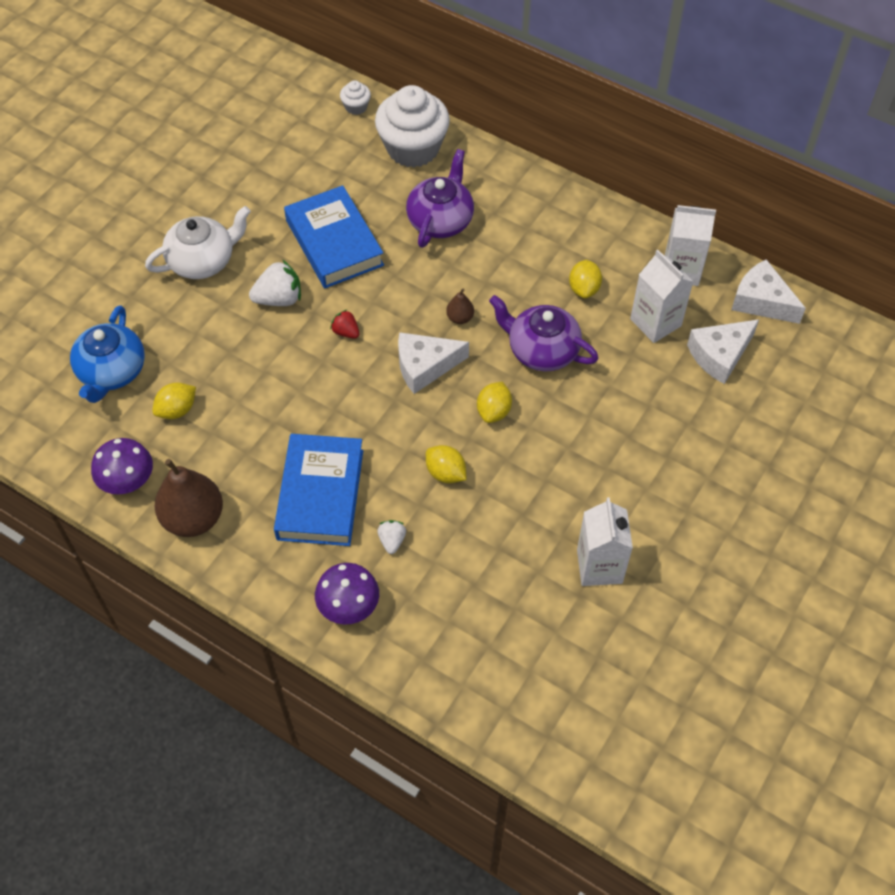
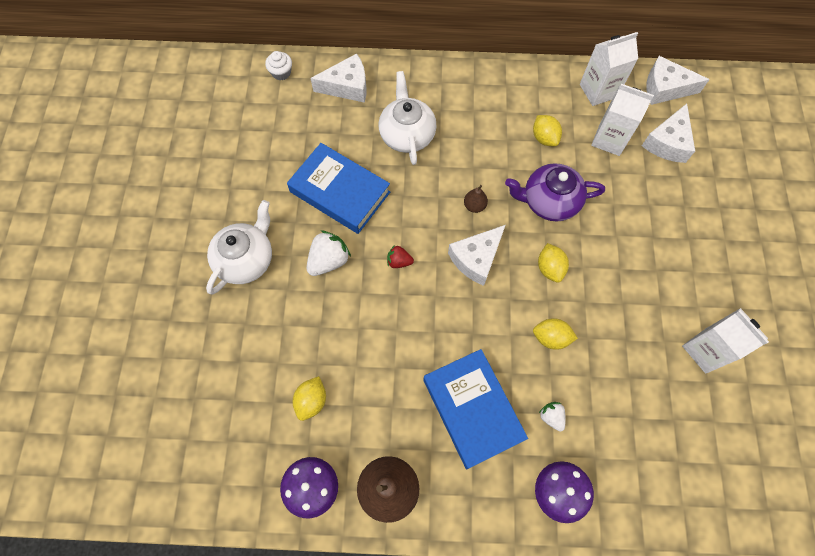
camera: 30 degrees left, 10 degrees up
(112, 372) = (235, 397): blue teapot -> none
(413, 148) = (347, 86): white cupcake -> white cheese
(440, 220) = (407, 134): purple teapot -> white teapot

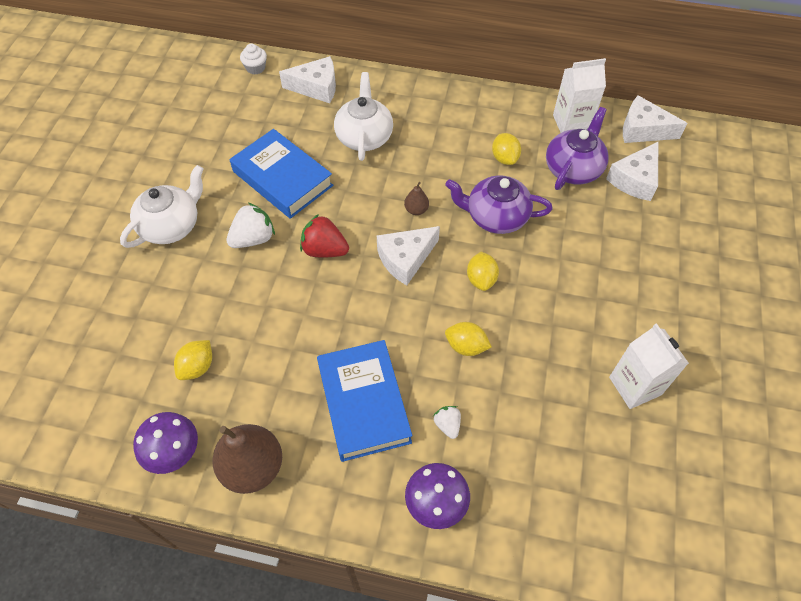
camera: 10 degrees right, 10 degrees down
(399, 261) = (324, 250): red strawberry -> red strawberry, size x1.73
(609, 139) = (573, 168): white carton -> purple teapot

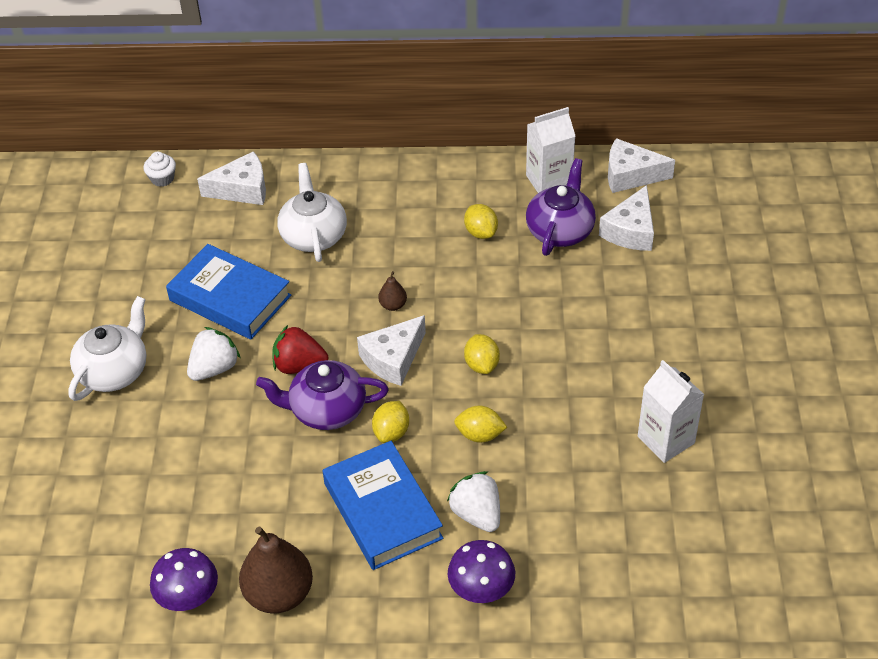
camera: 10 degrees left, 10 degrees down
(197, 367) = (189, 510): yellow lemon -> yellow lemon (391, 432)
(447, 425) = (477, 514): white strawberry -> white strawberry, size x1.73
(495, 217) = (484, 297): purple teapot -> purple teapot (326, 410)

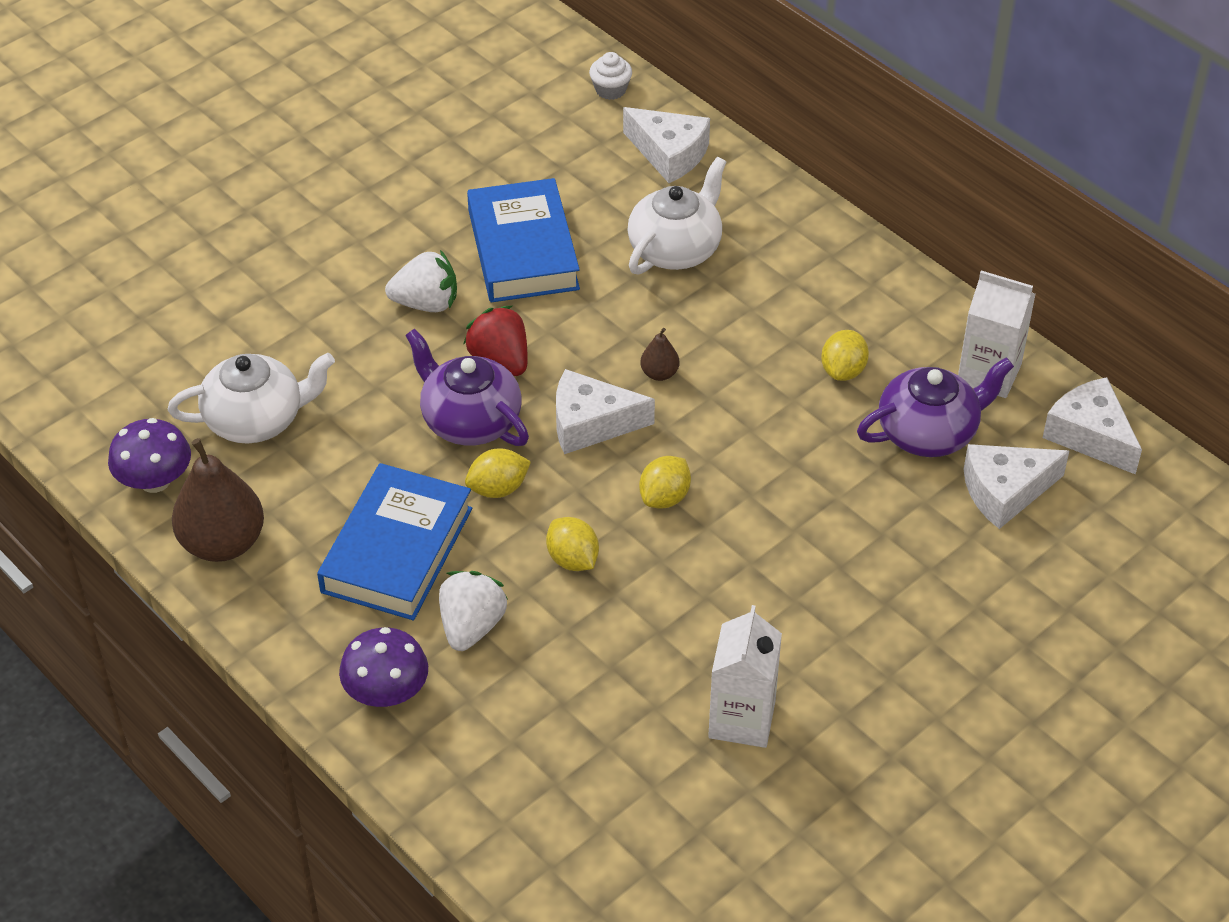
camera: 45 degrees right, 0 degrees up
(114, 371) = (343, 239): white teapot -> white teapot (256, 419)

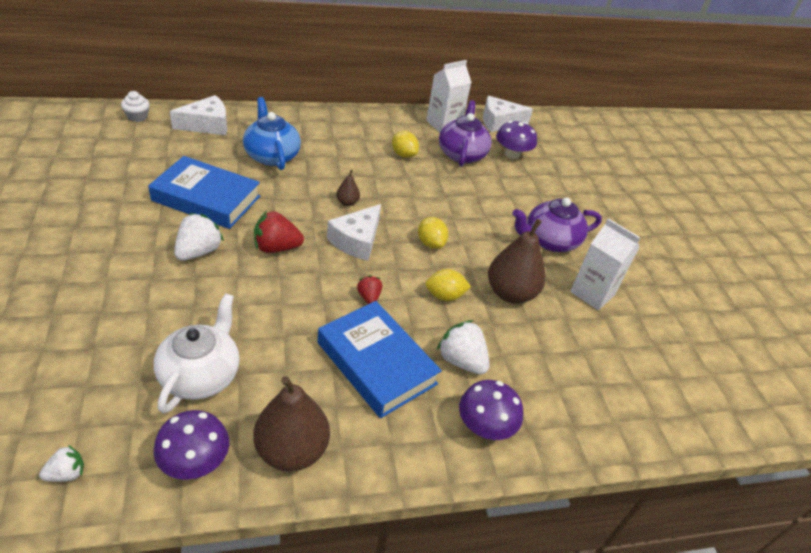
camera: 65 degrees left, 5 degrees down
(78, 405) = (66, 473): none -> white strawberry
(469, 420) = (307, 281): purple teapot -> purple teapot (550, 241)
(498, 489) = (369, 297): yellow lemon -> red strawberry
(647, 625) = (510, 293): none -> brown pear
(676, 249) = (271, 155): white teapot -> blue teapot
(1005, 491) = (512, 154): white cheese -> purple mushroom

